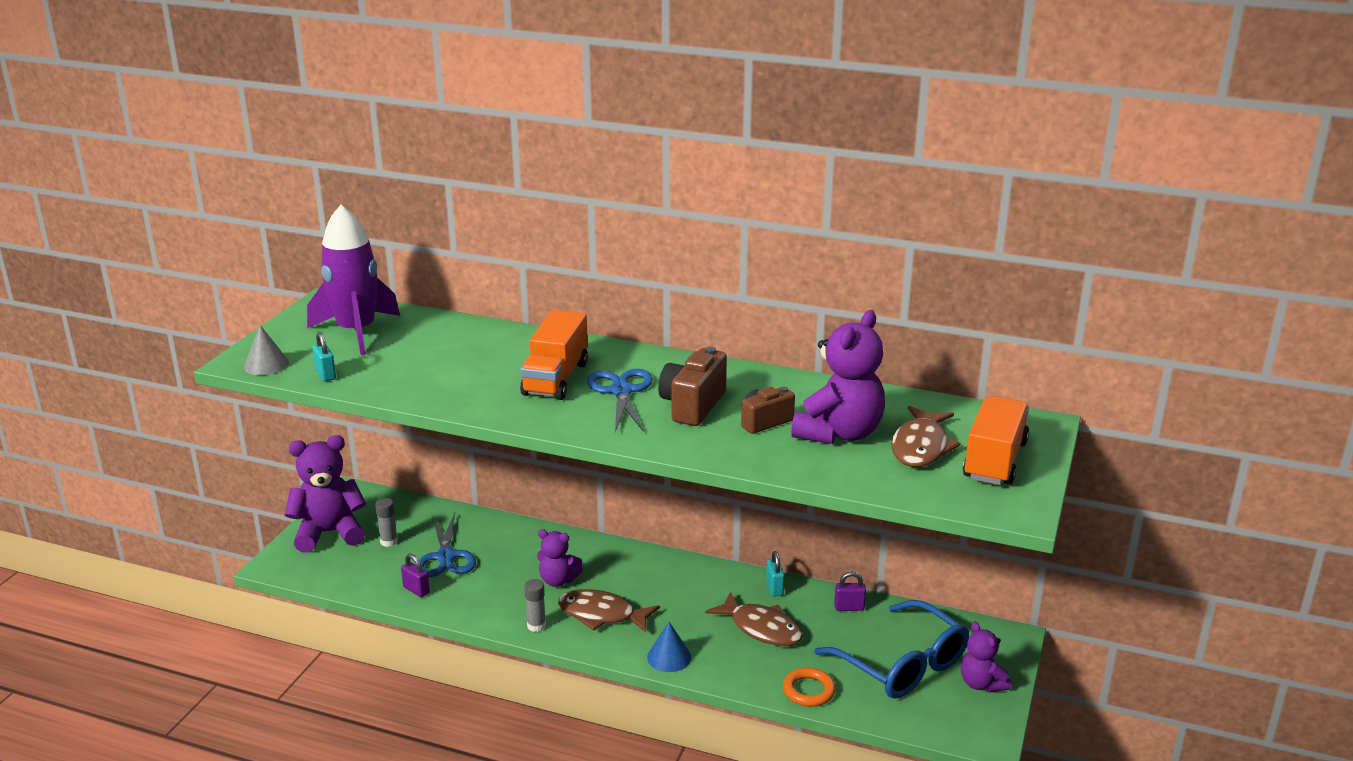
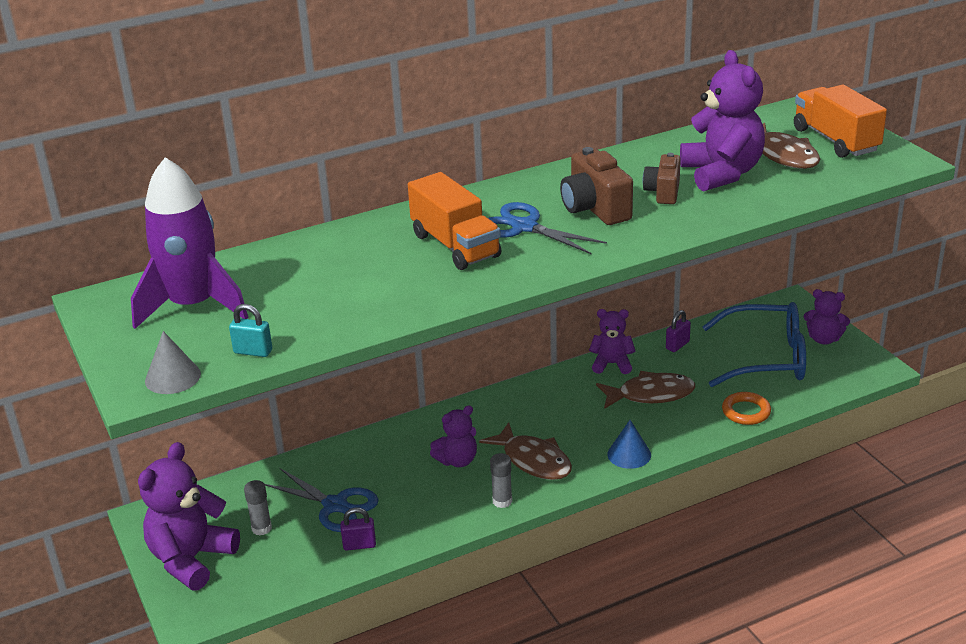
camera: 45 degrees left, 5 degrees up
(602, 615) = (533, 460): brown fish -> brown fish turned 105 degrees counterclockwise
(774, 588) = (612, 364): turquoise padlock -> purple teddy bear

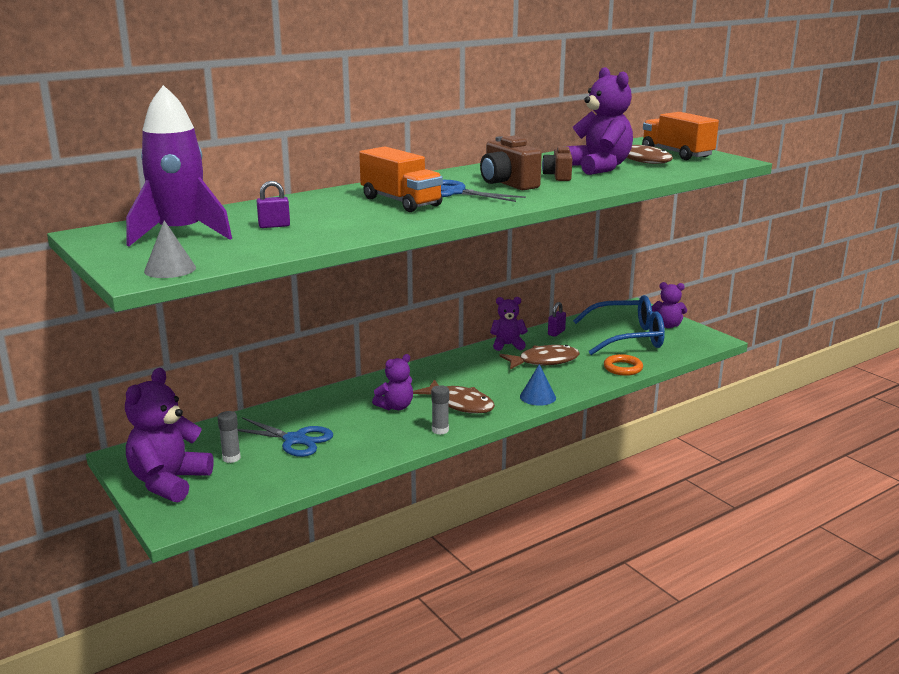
camera: 10 degrees left, 10 degrees down
(253, 352) = (241, 254): turquoise padlock -> none
(359, 545) = (322, 464): purple padlock -> purple padlock (274, 226)

